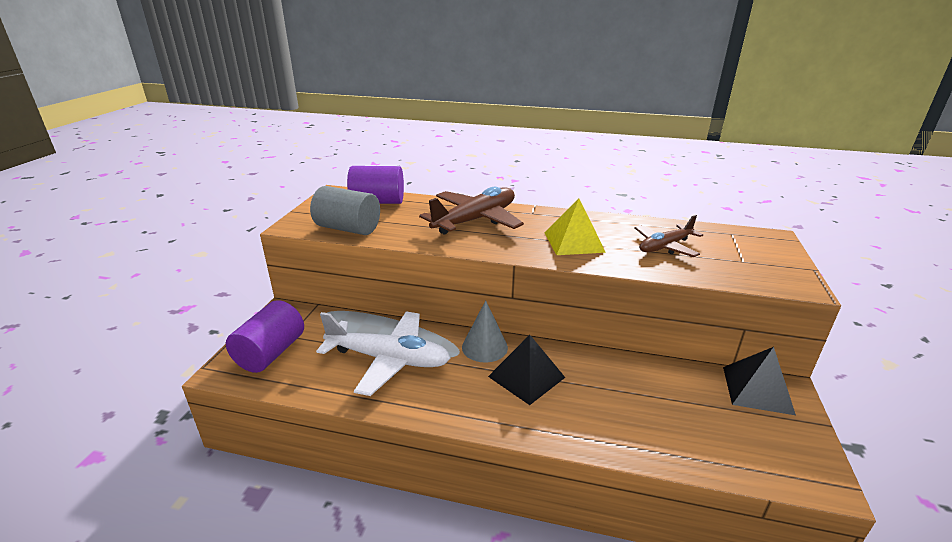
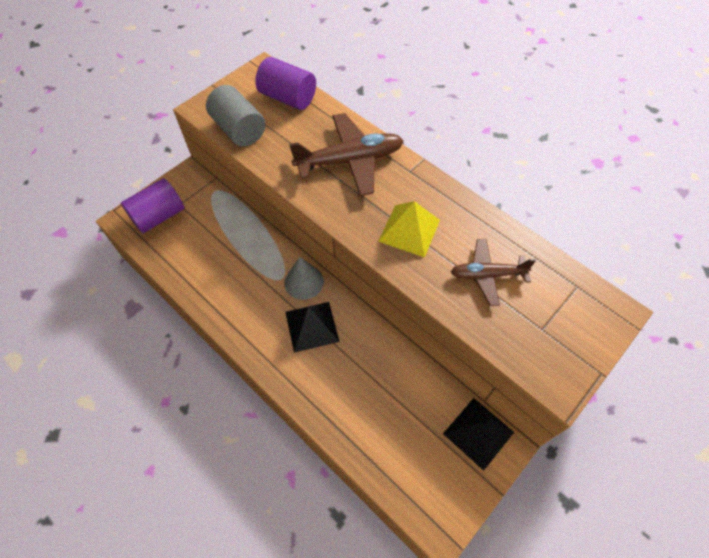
camera: 30 degrees right, 30 degrees up
(389, 359) = (229, 261): white plane -> none

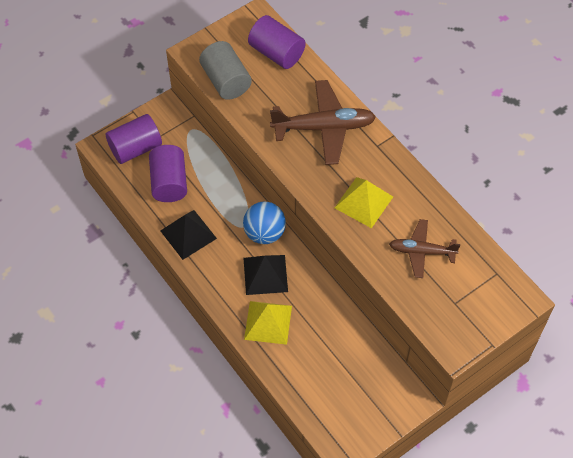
camera: 10 degrees right, 0 degrees up
(197, 245) = (169, 182): none -> purple cylinder
(304, 282) = (264, 233): grey cone -> blue ball
(323, 380) = (268, 322): none -> yellow pyramid
(478, 432) = (394, 386): black pyramid -> black pyramid (188, 234)

